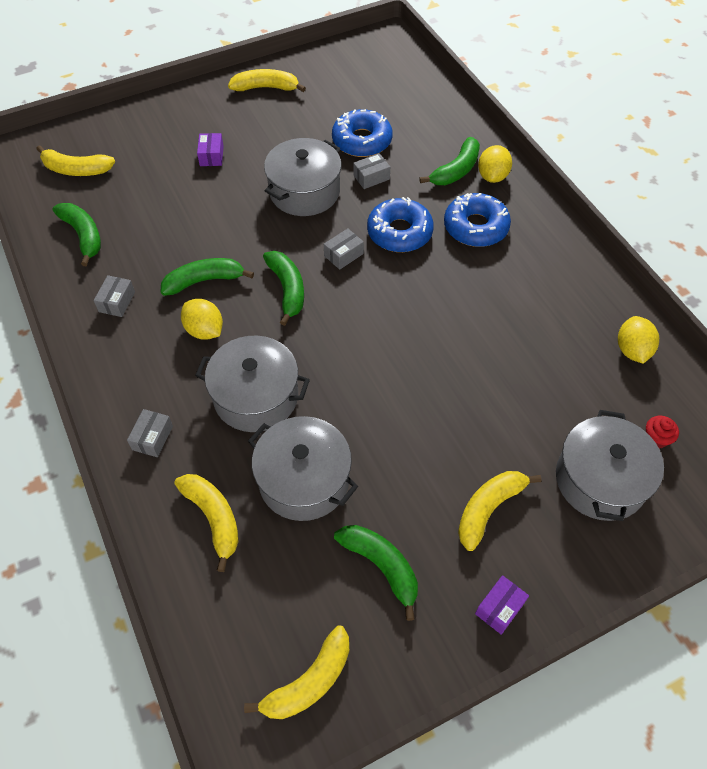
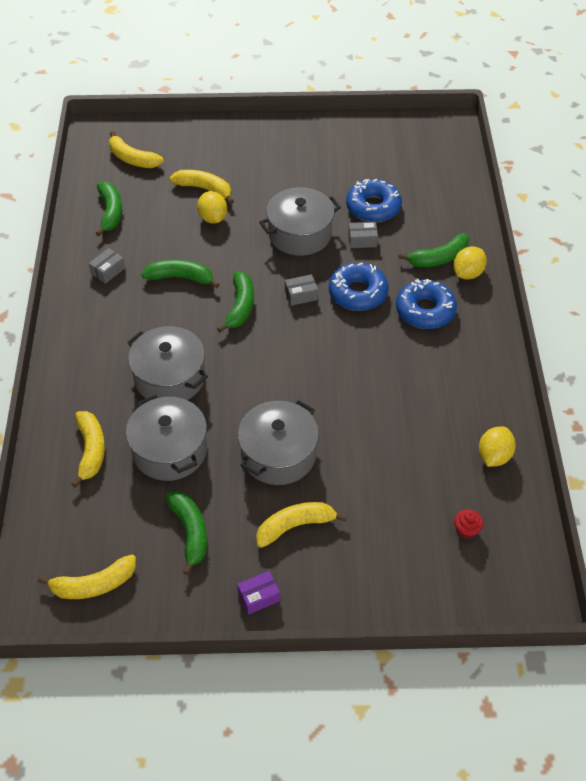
camera: 25 degrees right, 5 degrees down
(152, 438) = (79, 378): grey box -> none
(204, 330) = (160, 315): yellow lemon -> yellow lemon (213, 218)
(211, 156) = (242, 181): purple box -> none
(266, 88) = (320, 137): yellow banana -> yellow banana (204, 189)
(600, 480) = (398, 541): grey pot -> grey pot (278, 454)

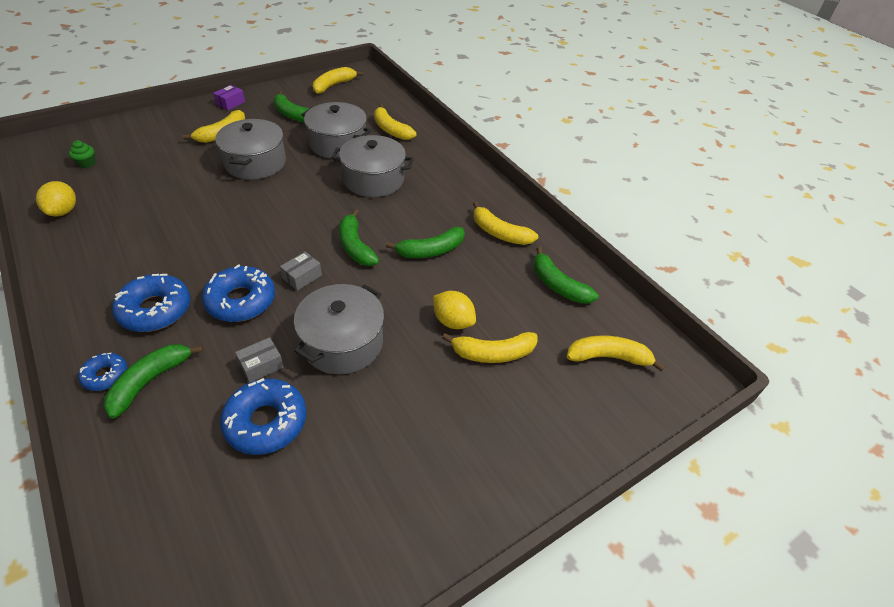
camera: 145 degrees right, 5 degrees down
(108, 271) = (499, 233): grey box -> yellow banana
(466, 530) = (87, 163): red cupcake -> green cupcake
(468, 273) = (105, 375): yellow lemon -> blue donut

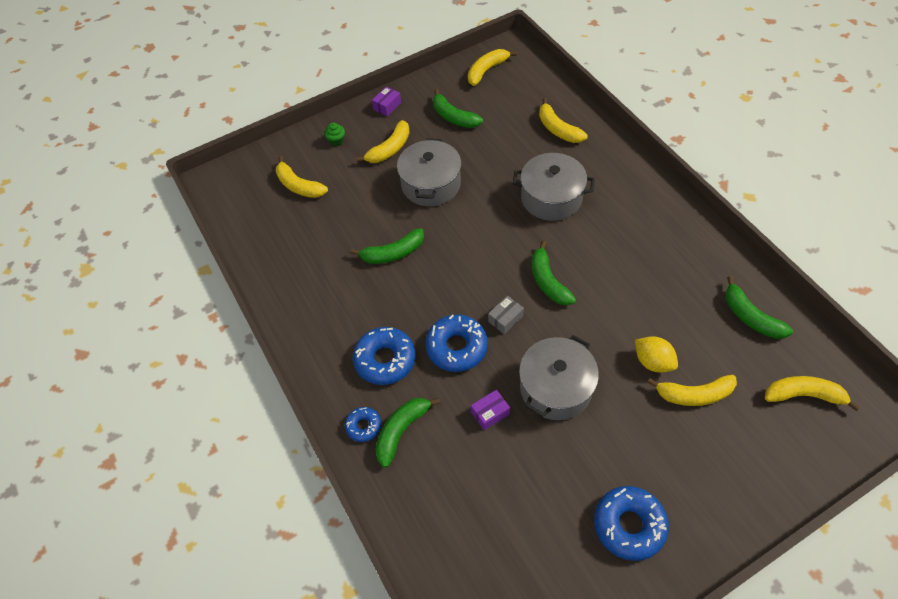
camera: 10 degrees right, 10 degrees up
(63, 211) = (272, 256): yellow lemon -> none
(87, 163) = (274, 197): green cupcake -> green cupcake (336, 141)
(261, 365) = (490, 413): grey box -> purple box
(266, 422) = (506, 466): blue donut -> blue donut (629, 525)
(338, 144) = (507, 153): grey pot -> none
(431, 251) = (621, 282): green banana -> green banana (393, 253)
(499, 233) = (686, 257): yellow banana -> yellow banana (299, 186)

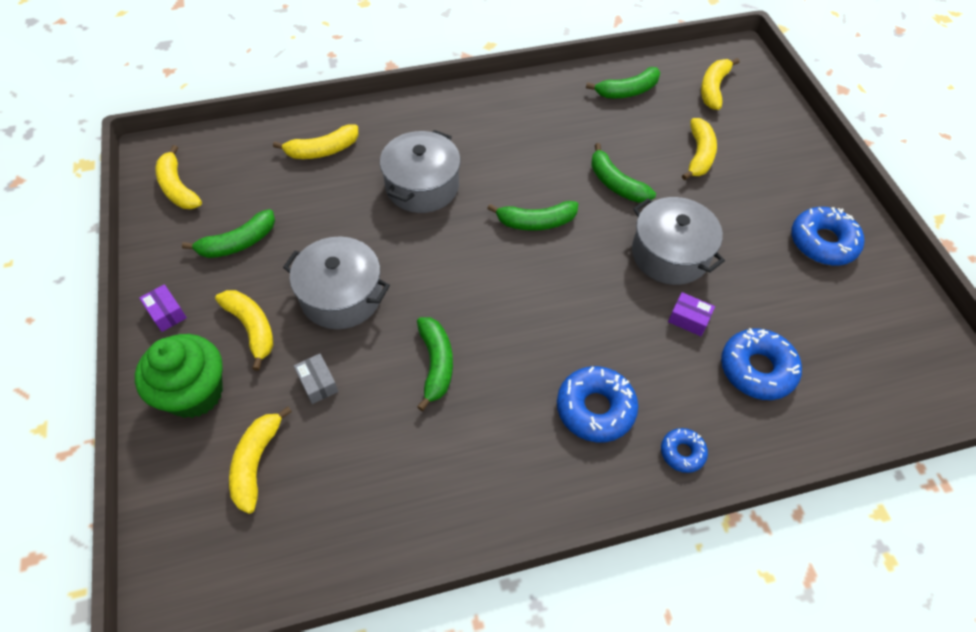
camera: 80 degrees left, 0 degrees up
(299, 186) = (256, 462): yellow banana -> yellow banana turned 135 degrees clockwise
(336, 141) = (194, 393): green cupcake -> green cupcake, size x2.48
(401, 431) = (695, 412): green banana -> green banana (615, 184)
(456, 347) = (597, 329): blue donut -> blue donut (757, 369)
(490, 413) = (688, 319): purple box -> purple box turned 45 degrees counterclockwise
(505, 319) = (573, 273): grey box -> grey box (318, 383)
(653, 362) = (658, 171): yellow lemon -> none

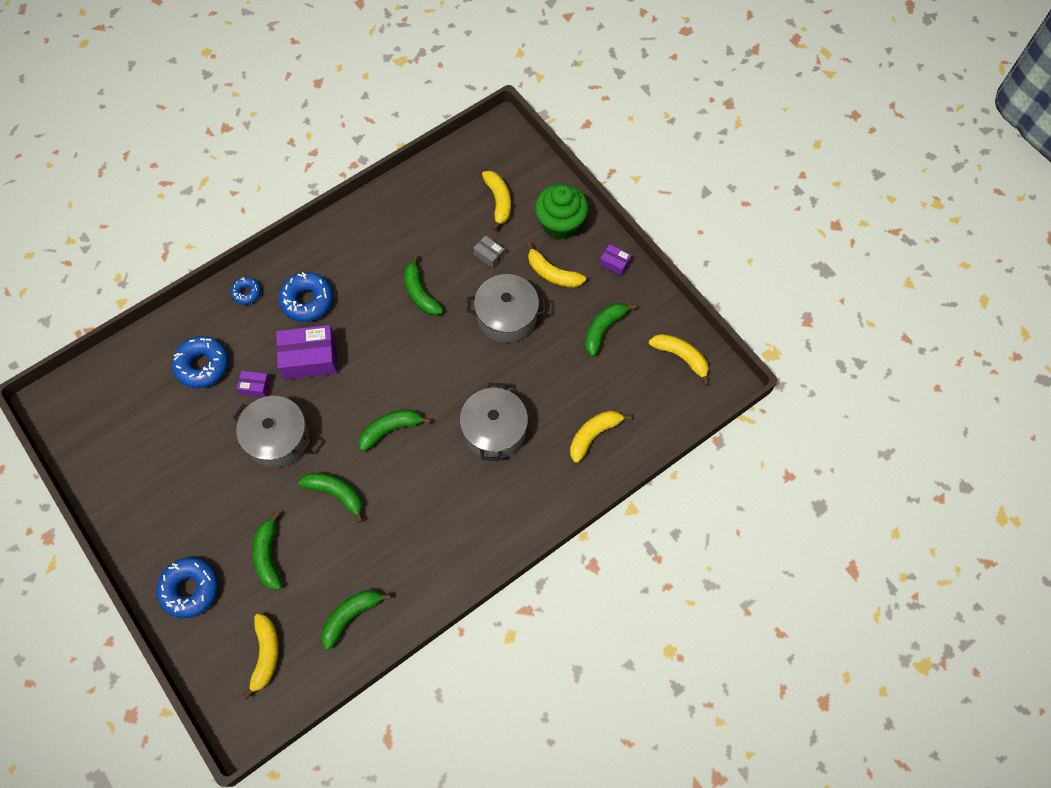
camera: 160 degrees right, 10 degrees up
(610, 330) = (310, 358): none -> purple box
(699, 155) = (268, 555): yellow banana -> green banana
(823, 242) = (155, 495): blue donut -> blue donut (190, 589)

